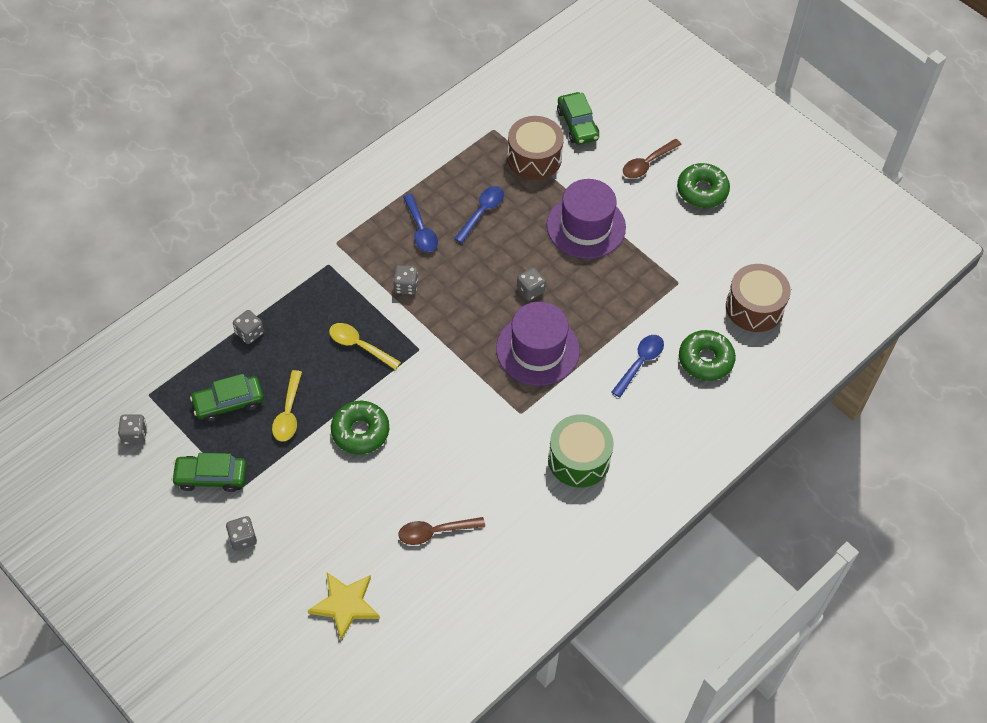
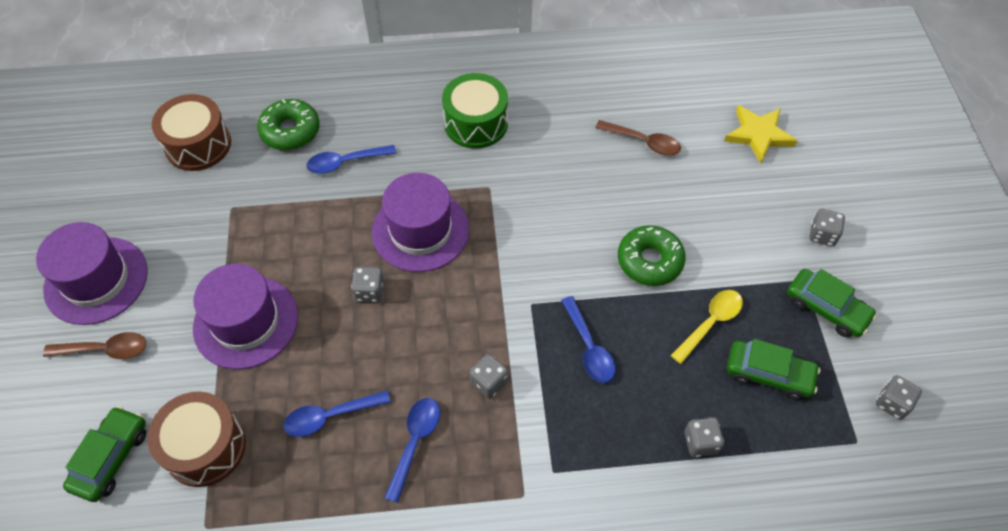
camera: 140 degrees left, 0 degrees up
(359, 345) = (589, 347): yellow spoon -> blue spoon
(702, 191) = (96, 280): green donut -> purple hat

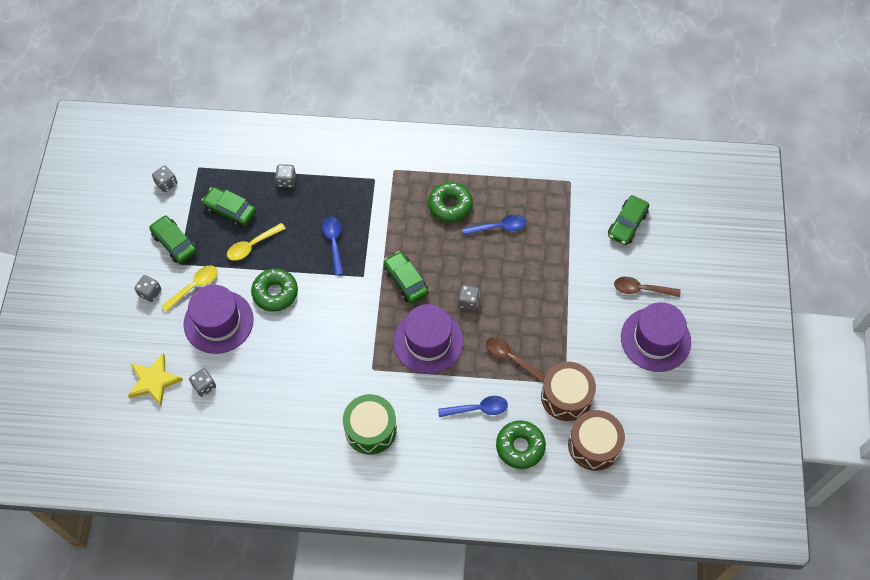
camera: 170 degrees left, 5 degrees up
(205, 447) = (572, 221): brown drum -> brown drum (566, 396)
(246, 322) = (551, 293): purple hat -> purple hat (218, 322)
(415, 442) = (450, 205): blue spoon -> green donut
(466, 306) = (406, 281): none -> green car
(489, 382) = (400, 232): grey dice -> grey dice (204, 386)
(643, 142) = (244, 389): brown spoon -> brown spoon (510, 358)
(766, 252) = (194, 286): none -> yellow spoon

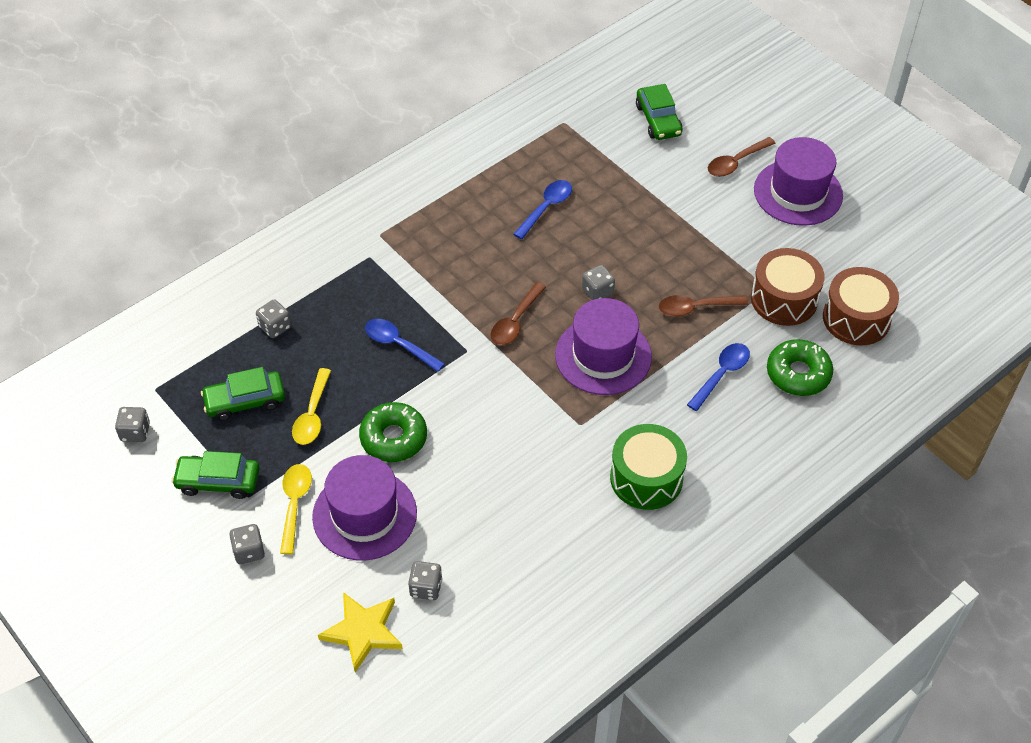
camera: 45 degrees left, 10 degrees down
(406, 281) = (515, 321): green car -> brown spoon
(450, 205) = (476, 224): green donut -> none

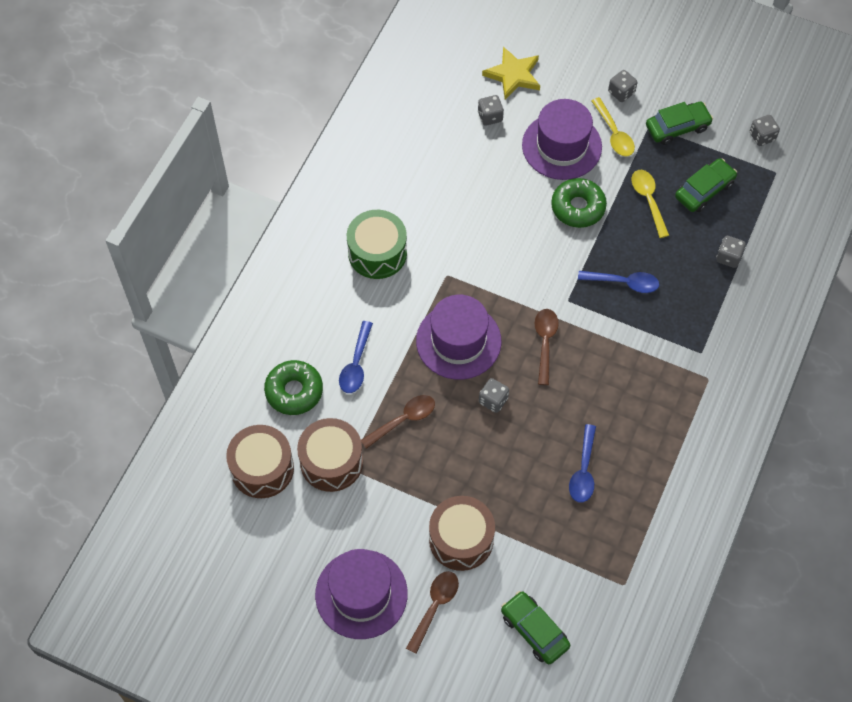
camera: 155 degrees right, 10 degrees up
(688, 199) = (461, 539): none -> brown drum

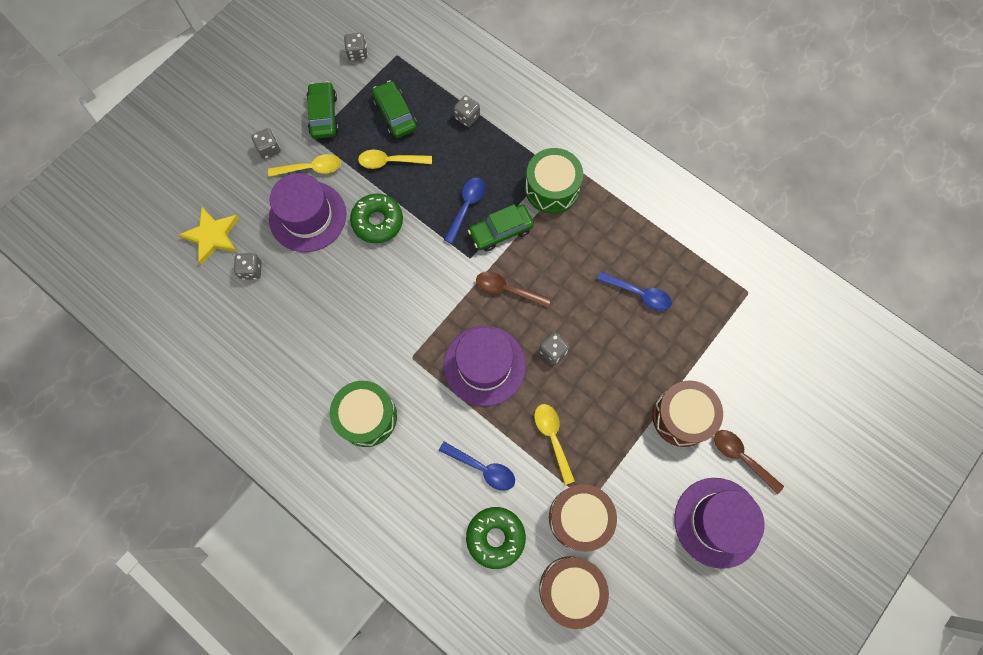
camera: 75 degrees left, 10 degrees up
(403, 420) = (552, 438): brown spoon -> yellow spoon
(534, 630) = (777, 377): green car -> green car (501, 231)
(675, 359) = (552, 188): none -> green drum

